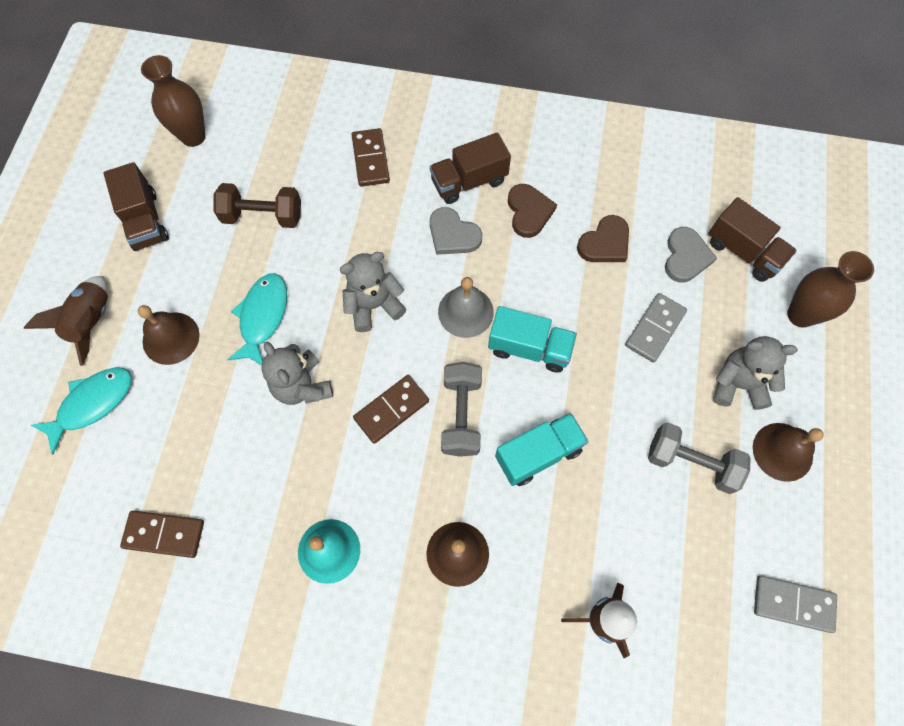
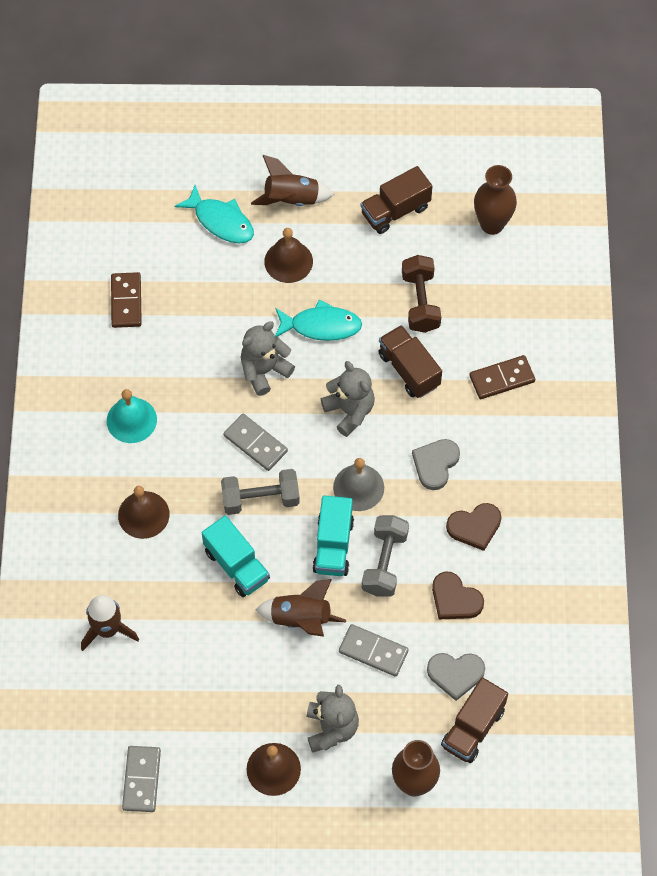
camera: 80 degrees right, 5 degrees down
(391, 410) = (255, 443): brown domino -> grey domino
(469, 181) = (497, 469): brown truck -> brown truck (409, 369)
(611, 395) = (301, 619): none -> brown rocket
(691, 462) = (250, 691): grey dumbbell -> grey dumbbell (384, 562)

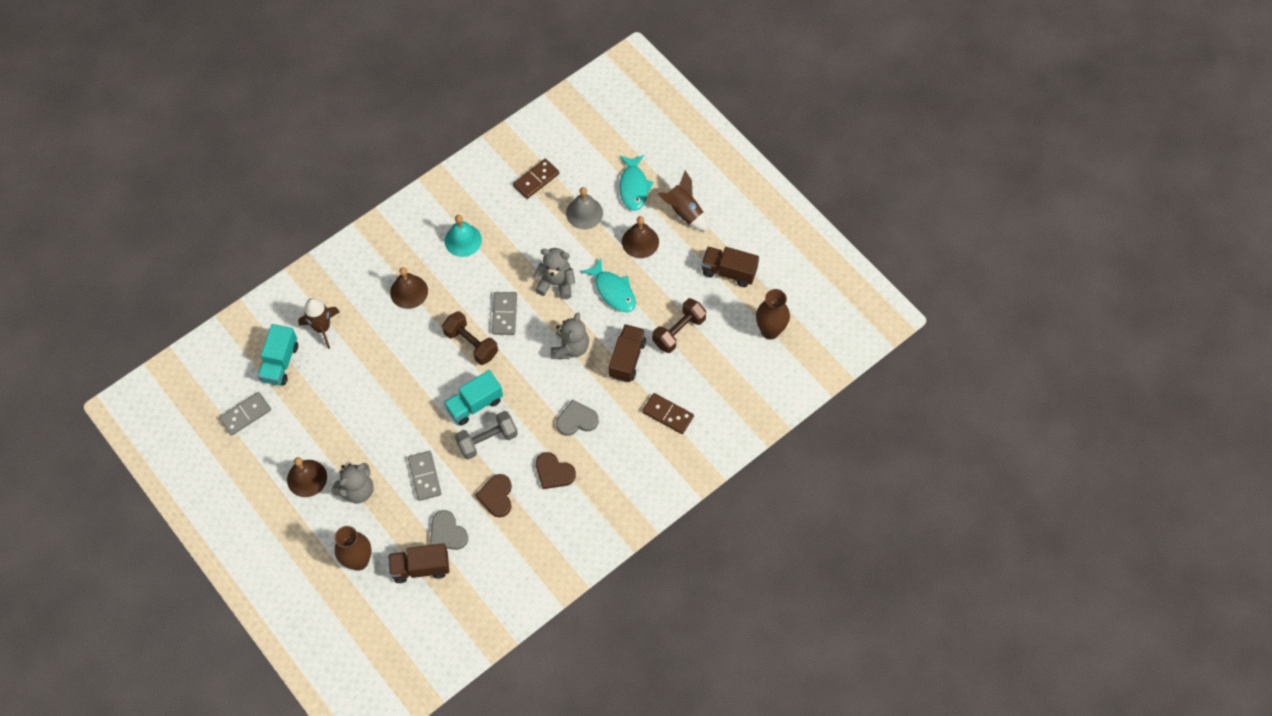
camera: 50 degrees right, 0 degrees up
(237, 565) = (418, 363): turquoise truck -> turquoise truck (280, 363)
(260, 499) = (471, 344): grey dumbbell -> brown dumbbell
(301, 619) = (413, 422): brown rocket -> none
(358, 487) = (524, 390): grey bell -> grey bell (584, 213)

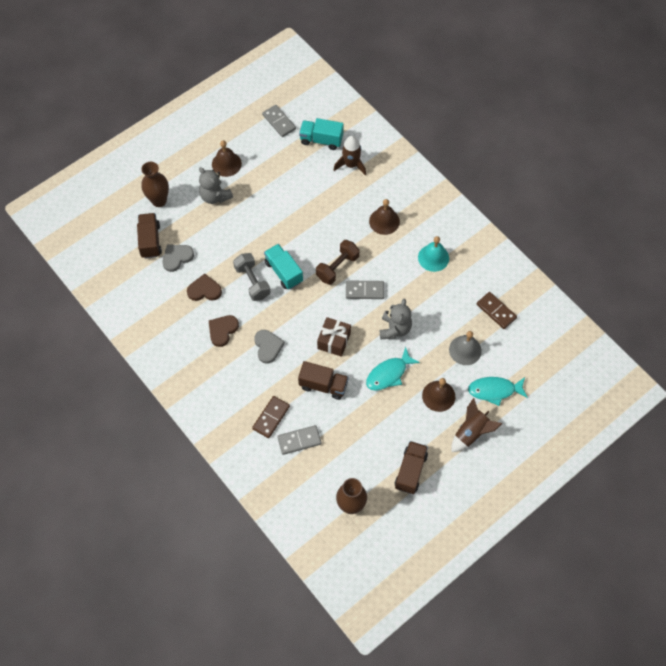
camera: 90 degrees right, 0 degrees up
(424, 476) = (223, 240): grey domino -> grey domino (299, 440)
(570, 348) = (334, 341): grey teddy bear -> brown gift
(679, 331) = (350, 427): brown dumbbell -> none

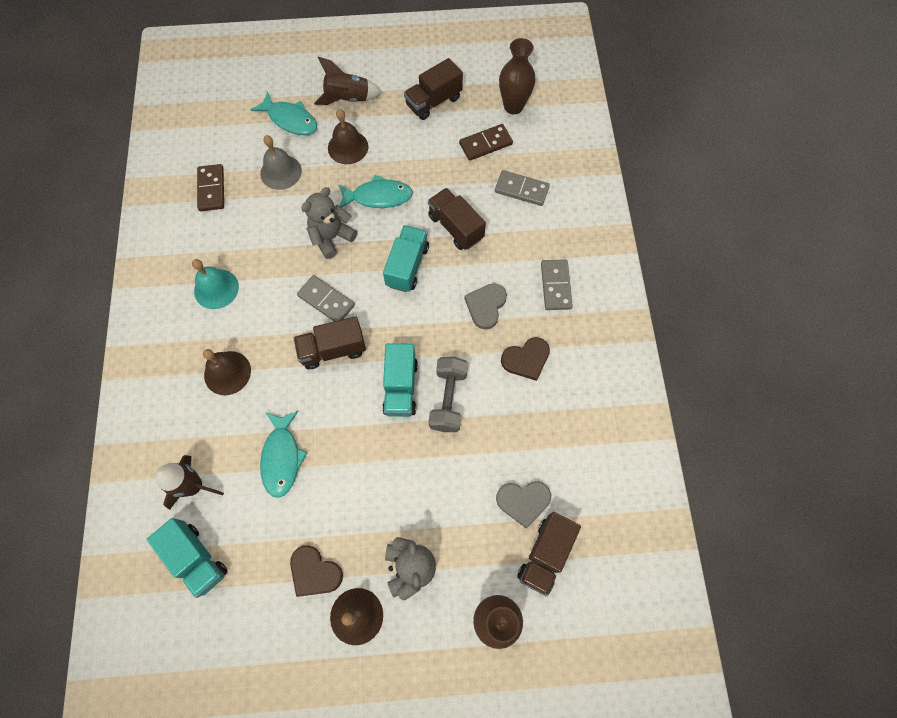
camera: 145 degrees left, 5 degrees up
(204, 290) = (515, 428): brown heart -> brown heart (314, 572)
(271, 417) = (535, 229): brown domino -> brown domino (485, 144)
(279, 122) = (227, 640): grey domino -> grey domino (555, 286)
(318, 202) = (282, 458): none -> turquoise fish
(334, 341) = (407, 266): brown gift -> turquoise truck
(337, 267) = (333, 350): brown dumbbell -> brown truck

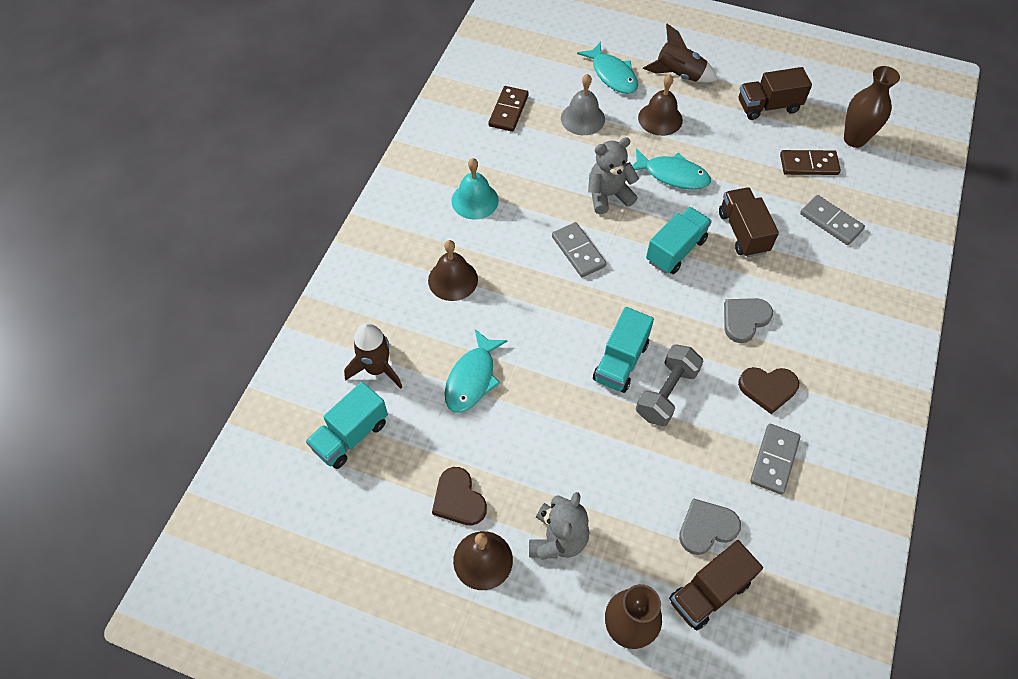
camera: 25 degrees right, 10 degrees down
(196, 558) = (351, 435): turquoise truck -> turquoise truck turned 60 degrees clockwise
(333, 350) = (565, 299): brown truck -> none
(523, 501) = (706, 528): grey heart -> grey heart turned 135 degrees clockwise
(555, 286) = (831, 329): grey domino -> grey domino (774, 460)

